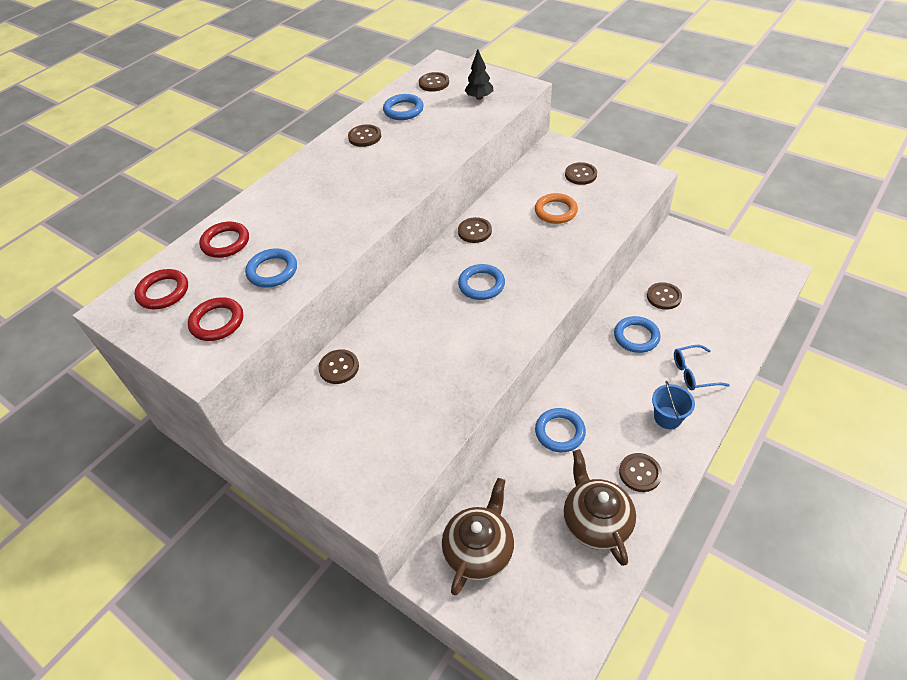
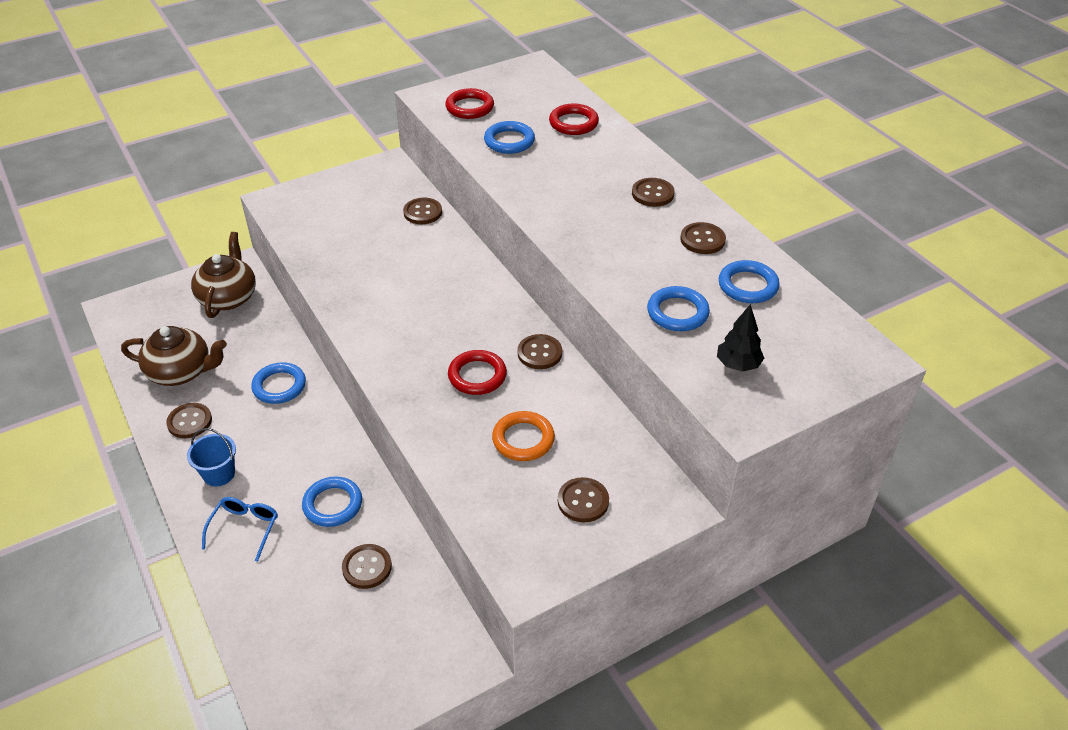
camera: 110 degrees right, 5 degrees down
(163, 292) = (532, 87): red ring -> red ring (477, 376)
(434, 83) = (808, 333): brown button -> brown button (652, 194)
(479, 550) = (228, 297): brown teapot -> brown teapot turned 135 degrees counterclockwise
(481, 284) = (449, 329): blue ring -> blue ring (677, 312)

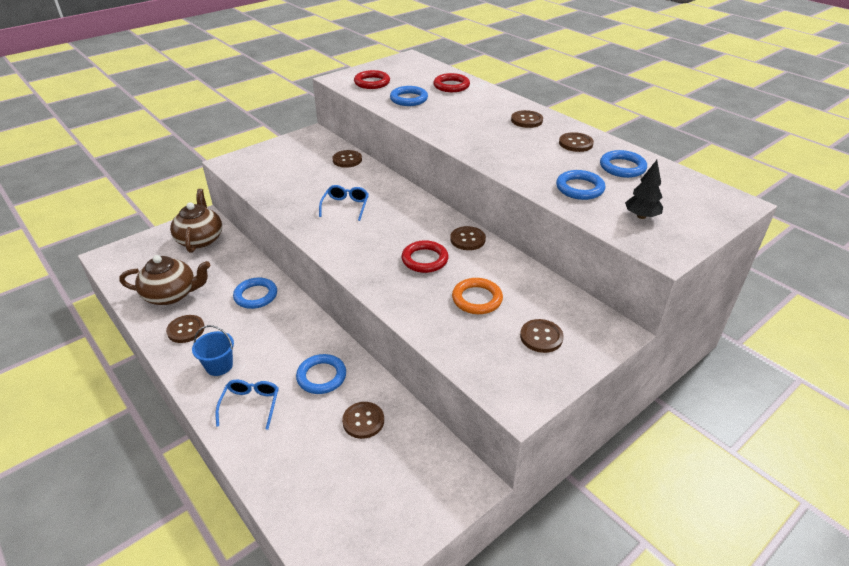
camera: 10 degrees left, 5 degrees down
(401, 285) = (345, 206): none -> blue glasses

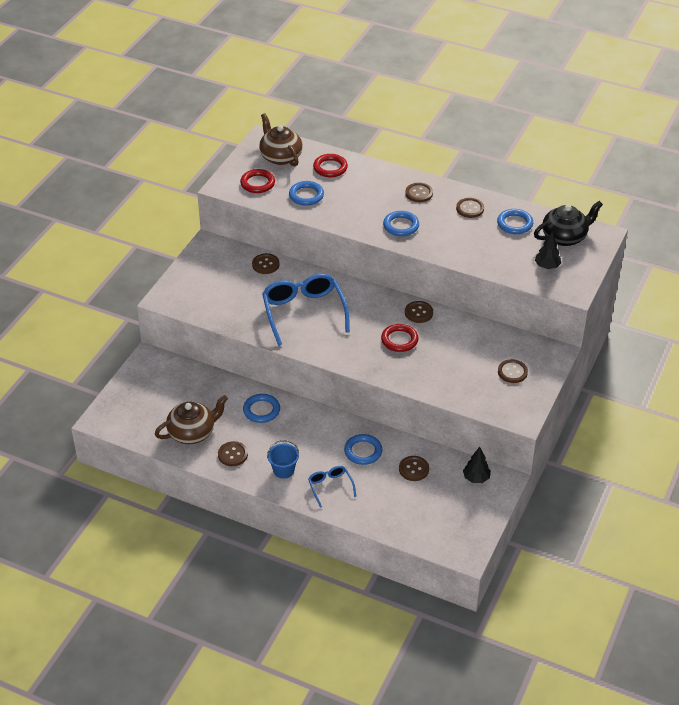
camera: 25 degrees left, 5 degrees up
(200, 239) = (166, 378): brown teapot -> brown teapot (280, 157)
(345, 206) = (304, 312): blue glasses -> blue glasses, size x2.01
(434, 465) = (476, 478): none -> black tree
(477, 299) = (456, 359): orange ring -> none
(579, 188) = (495, 253): blue ring -> blue ring (401, 226)
(682, 193) = (565, 237): none -> black teapot

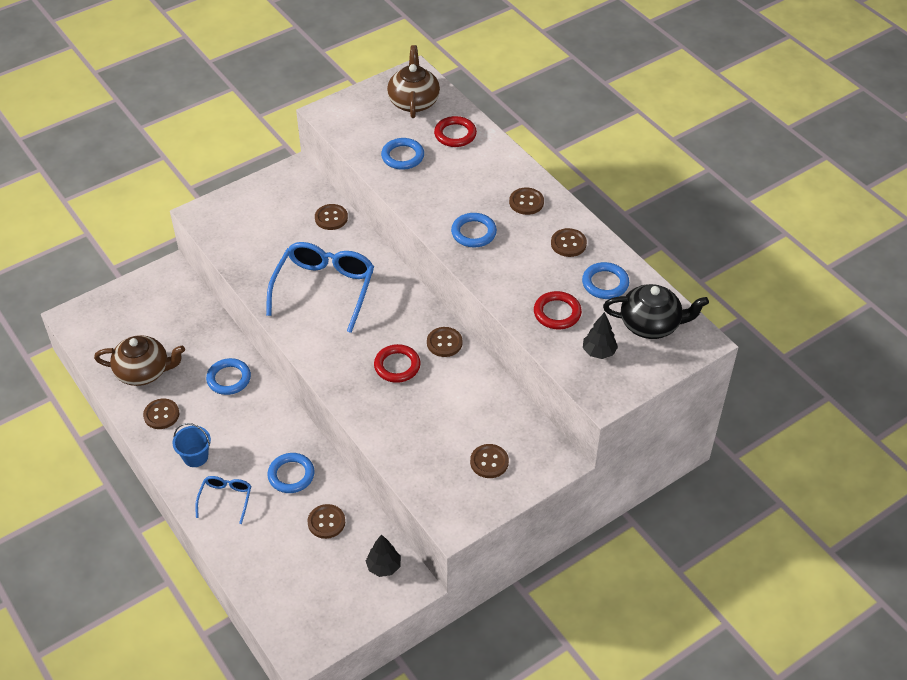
camera: 30 degrees right, 5 degrees up
(257, 183) = (364, 123): red ring -> red ring (557, 313)

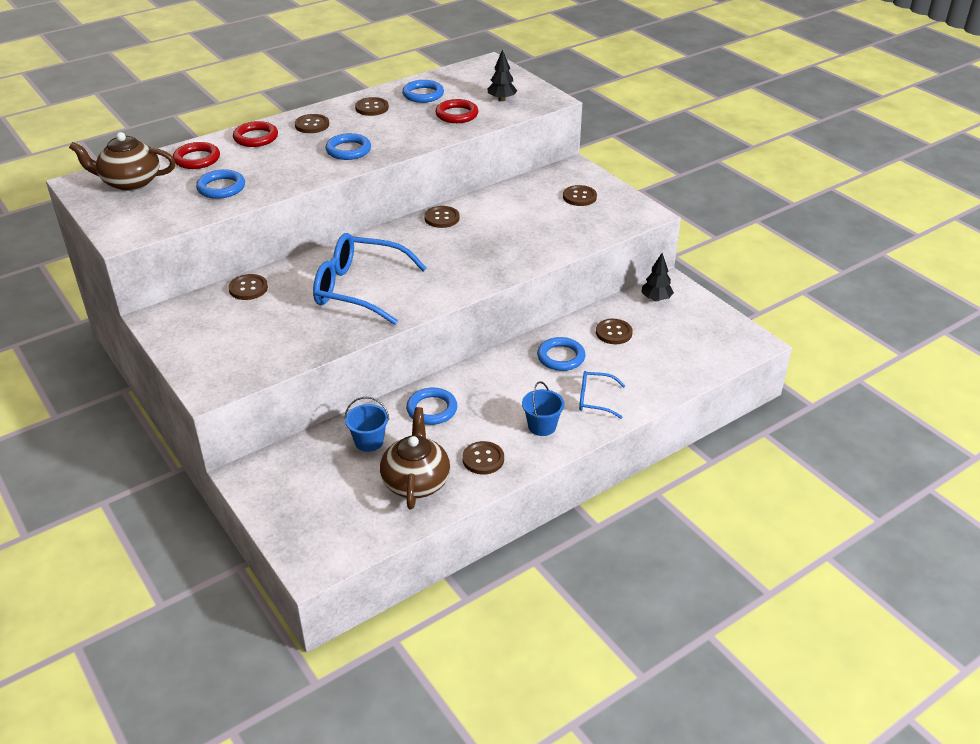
camera: 90 degrees left, 10 degrees down
(195, 340) = (369, 441): none -> blue bucket
(397, 366) = (470, 243): red ring -> red ring (256, 137)
(651, 324) = (471, 79): black teapot -> none

